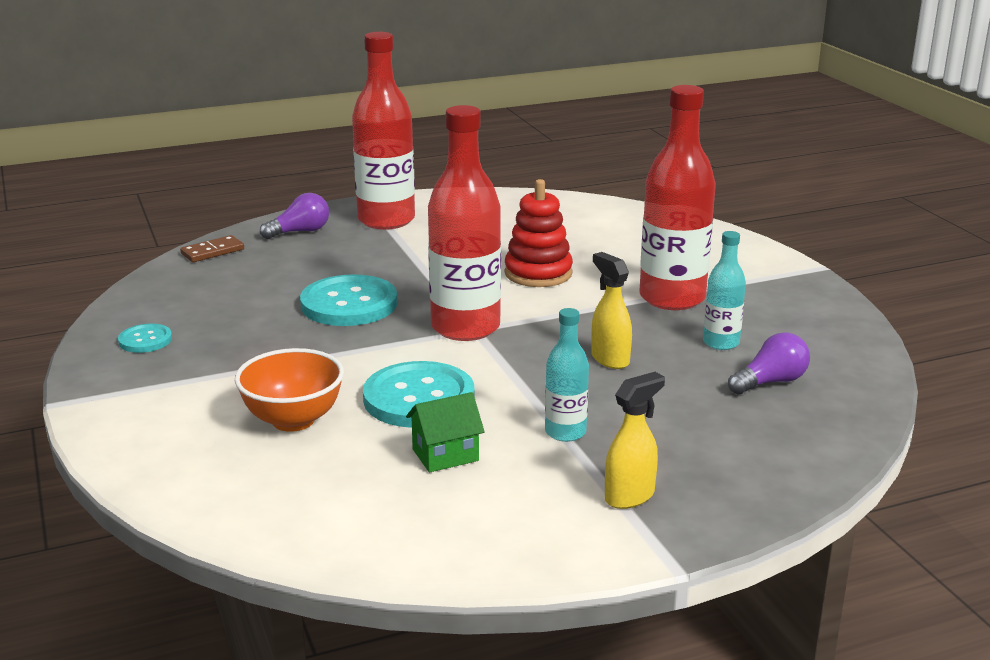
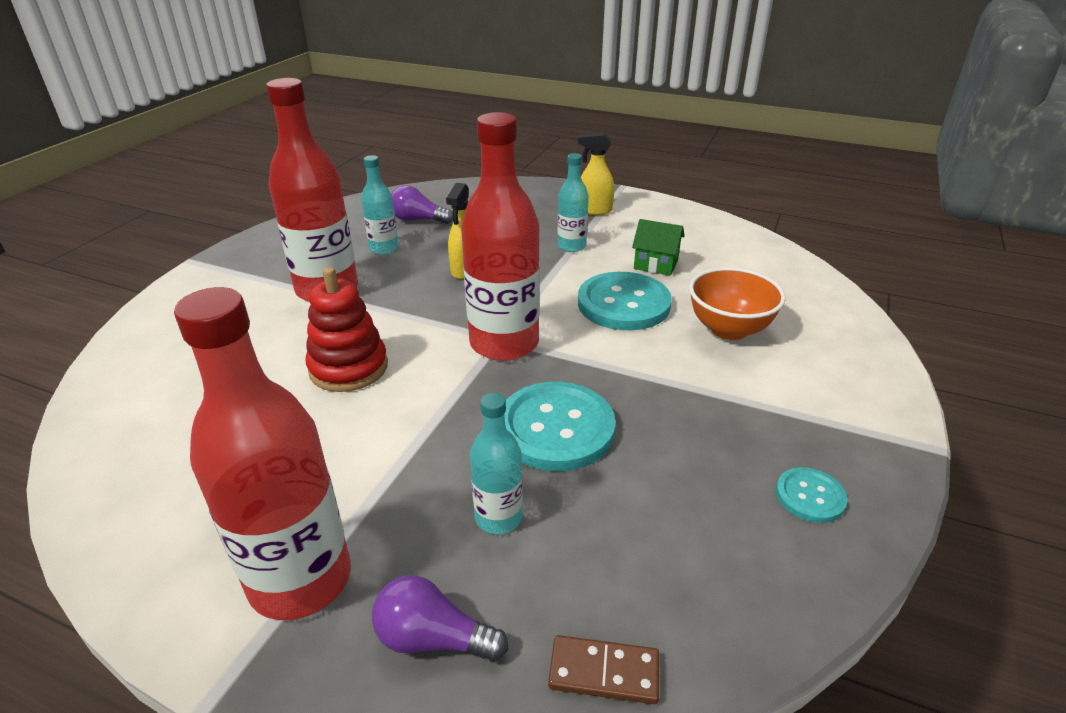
camera: 135 degrees left, 10 degrees up
(326, 265) = (498, 517): none -> turquoise bottle

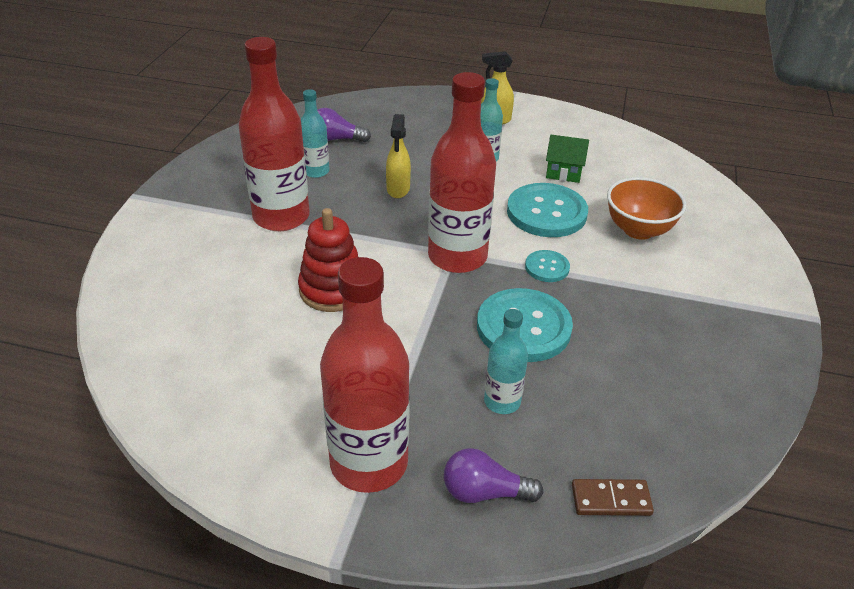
camera: 10 degrees left, 5 degrees up
(810, 496) = (726, 363): turquoise button -> turquoise button (547, 267)

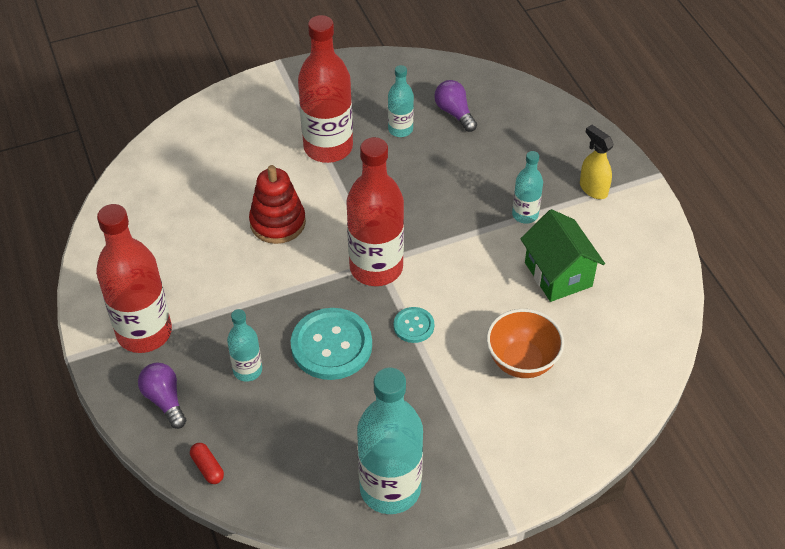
camera: 55 degrees right, 10 degrees up
(398, 189) = (425, 188): yellow spray bottle -> none
(546, 212) = (486, 291): turquoise button -> none
(563, 172) = (558, 274): green house -> green house, size x1.59
(611, 499) = (207, 468): brown domino -> red capsule
(728, 371) = (390, 489): none -> turquoise bottle

